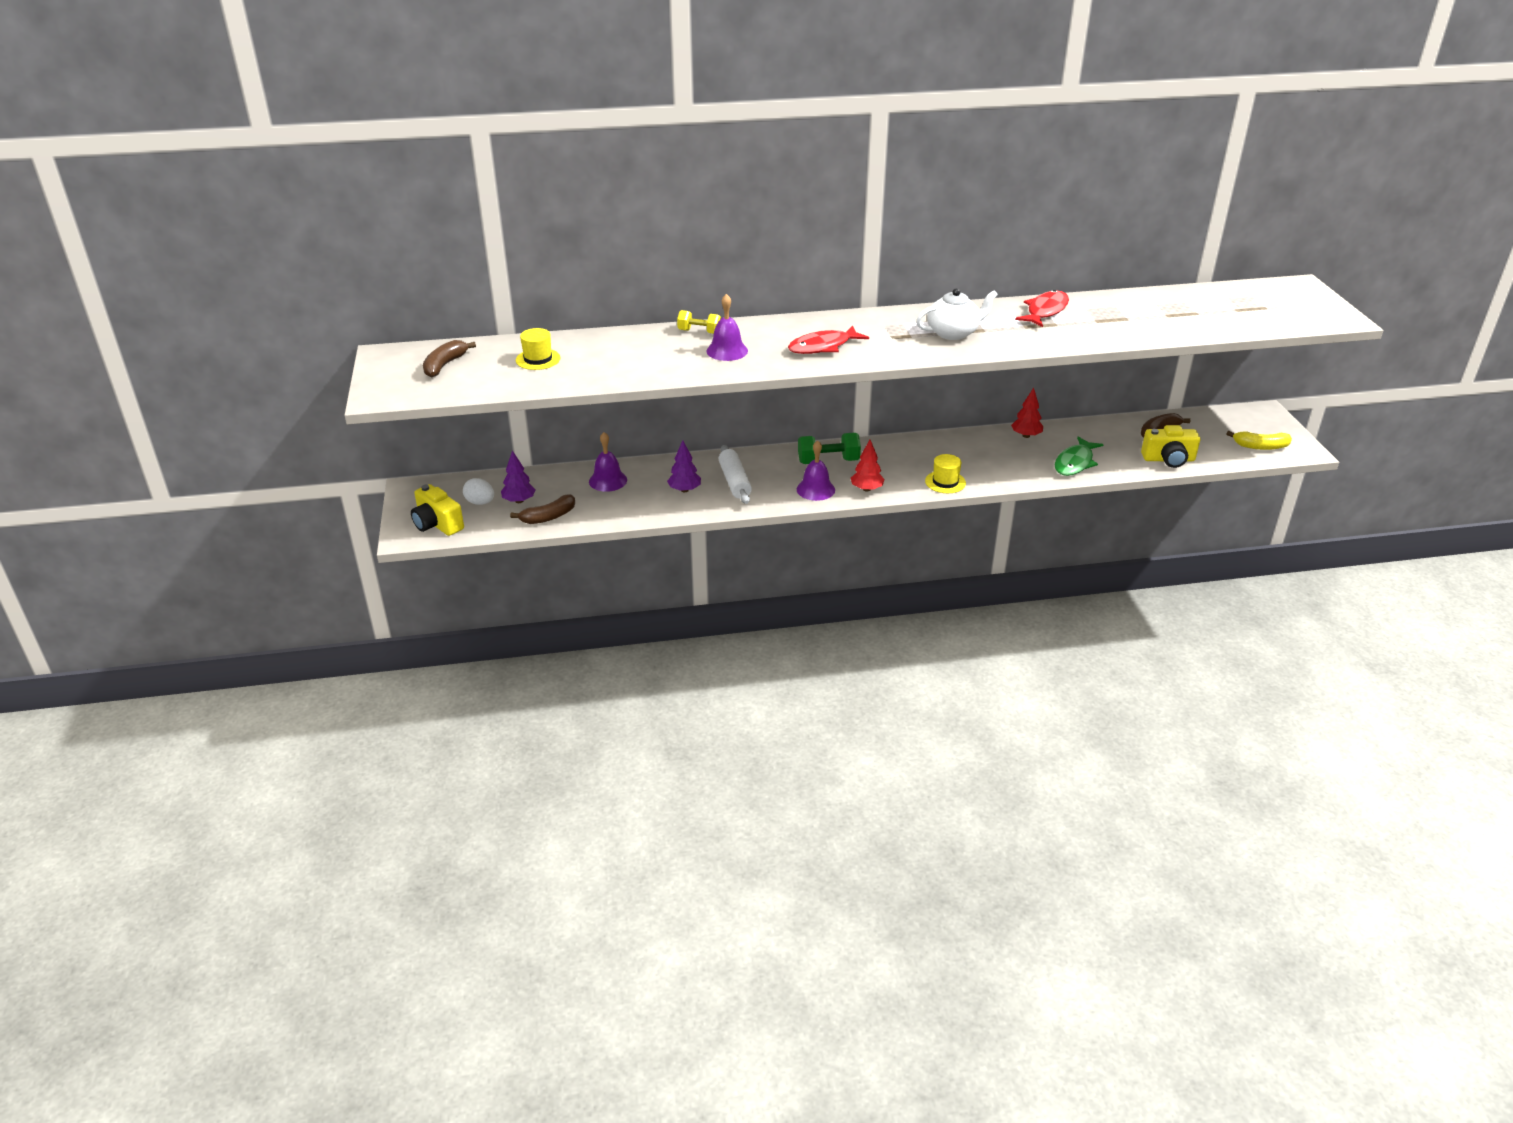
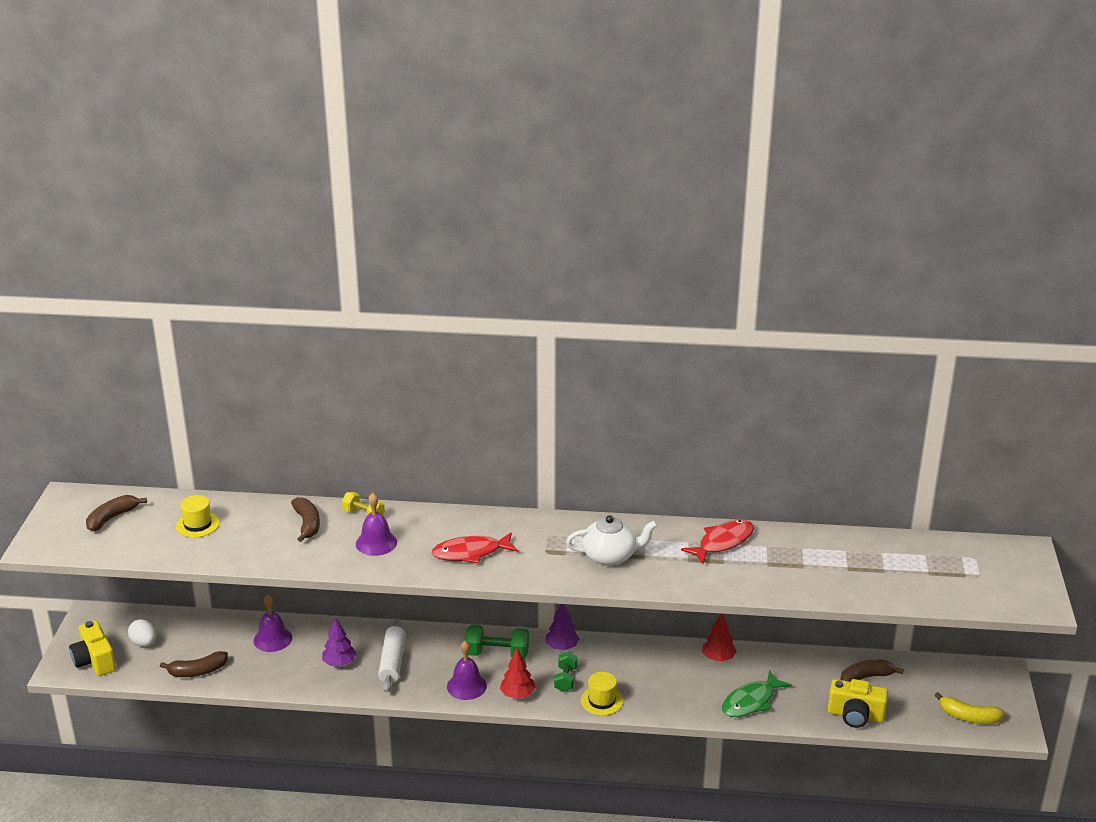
camera: 15 degrees right, 5 degrees down
(519, 501) = (180, 648): purple tree -> purple tree (562, 647)
(649, 345) = (307, 524): none -> brown banana
(902, 471) = (565, 679): none -> green dumbbell

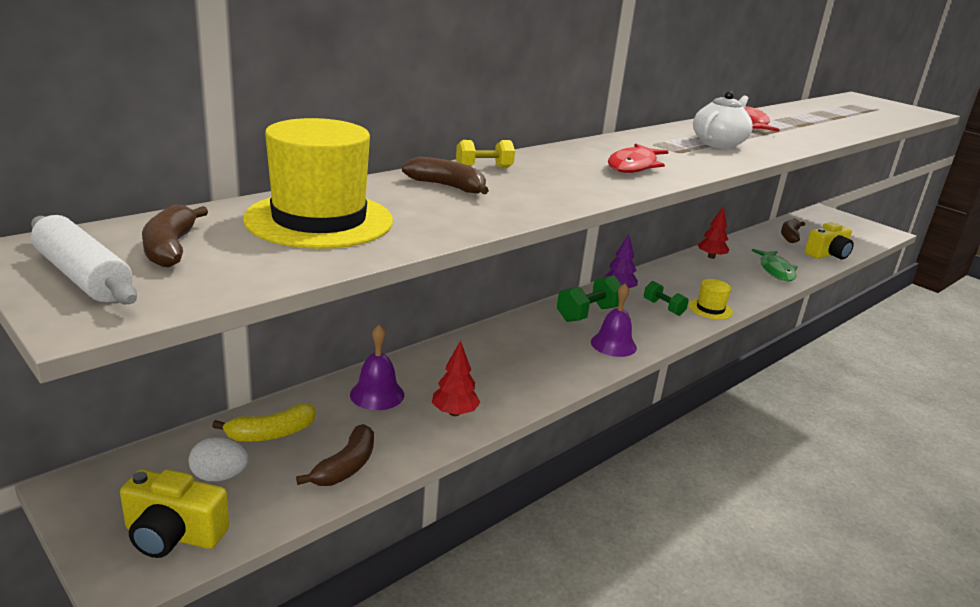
camera: 50 degrees left, 5 degrees down
(197, 524) = (319, 220): yellow hat -> yellow hat, size x2.04
(339, 663) = (482, 381): purple tree -> none
(376, 543) = (546, 181): purple bell -> none
(392, 662) = (525, 357): white rolling pin -> white rolling pin (83, 276)
(517, 695) = (657, 332): red tree -> red tree (454, 413)
(969, 717) = (862, 234): yellow banana -> yellow banana (271, 434)

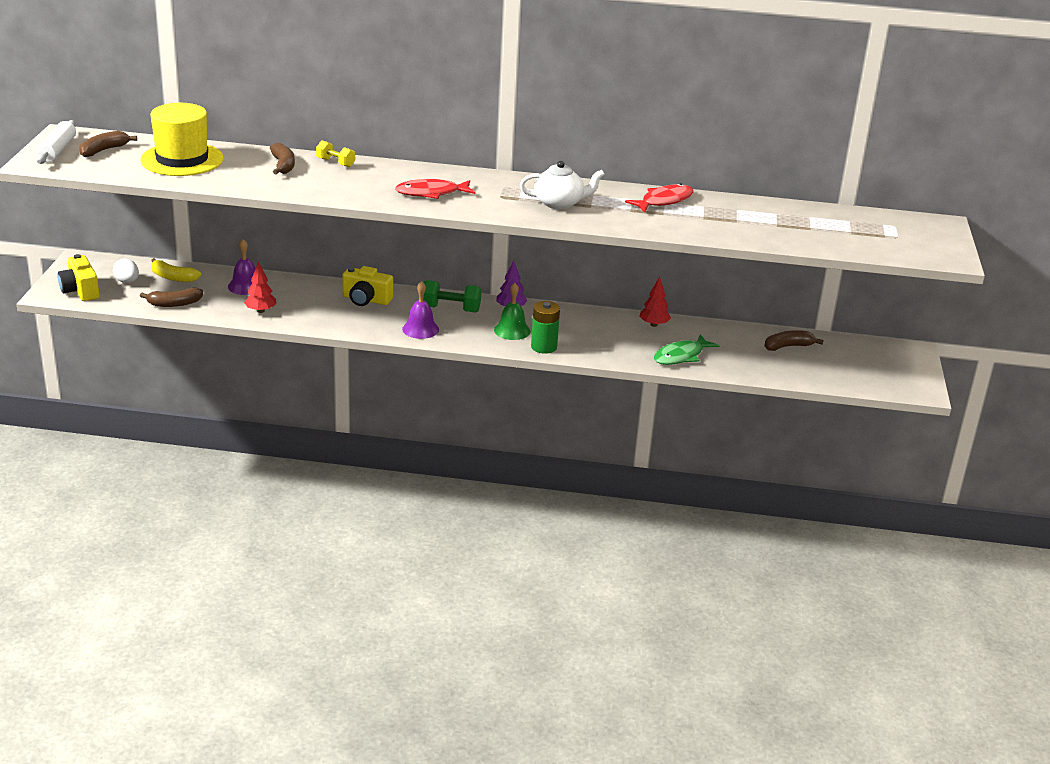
camera: 50 degrees right, 5 degrees up
(663, 308) = (512, 330): green dumbbell -> green bell
(710, 309) = (544, 347): yellow hat -> green battery
(827, 255) = (776, 371): yellow camera -> yellow camera (366, 300)

